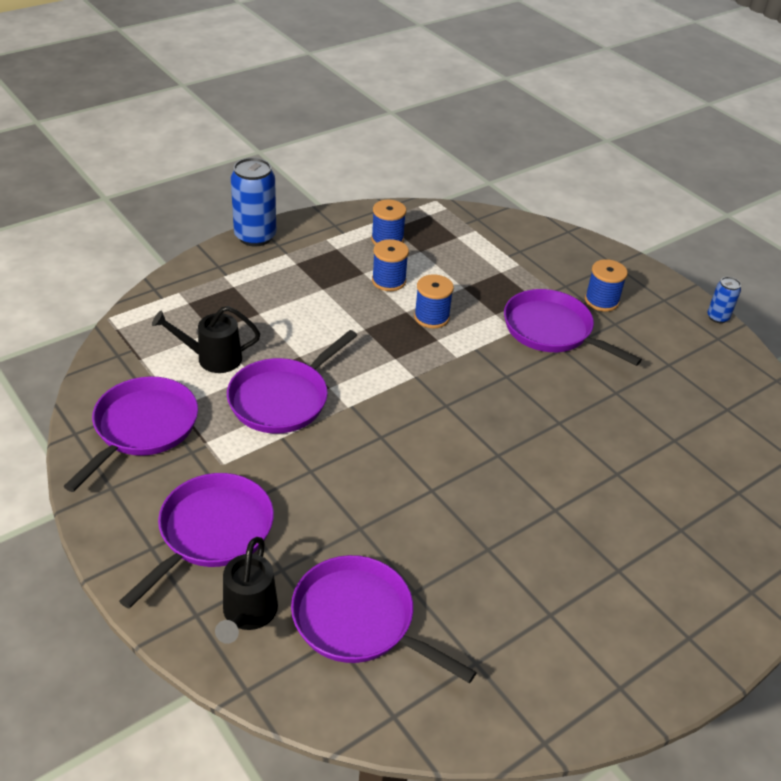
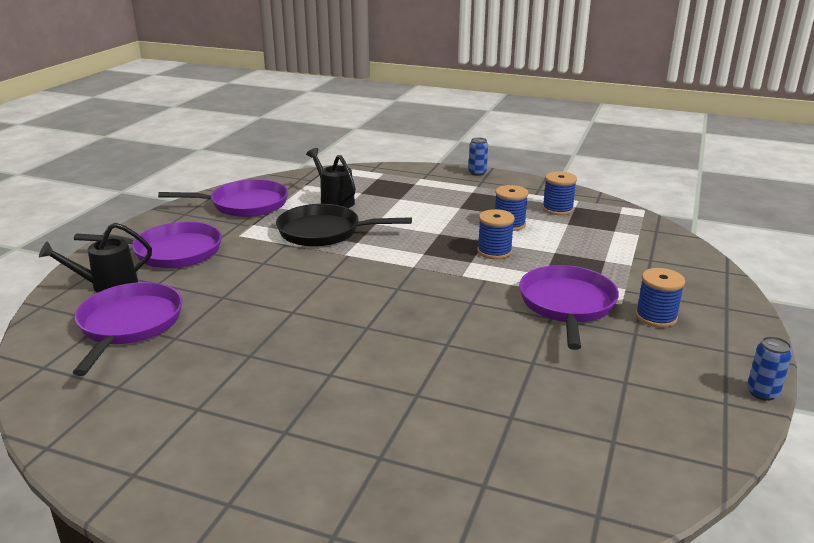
camera: 60 degrees right, 15 degrees down
(255, 236) = (477, 173): blue can -> blue can, size x0.52
(283, 399) = (324, 232): purple pan -> black pan

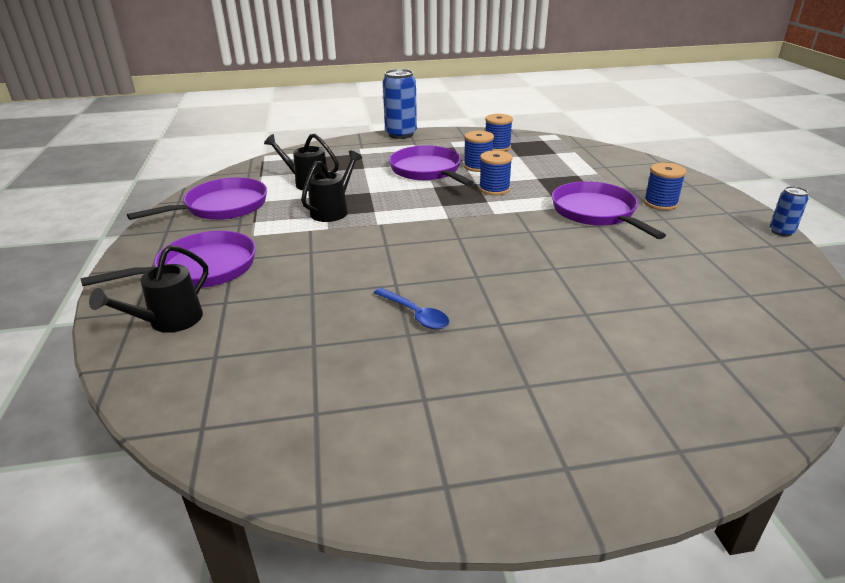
camera: 30 degrees left, 5 degrees up
(129, 325) = (247, 350): purple pan -> purple pan (427, 171)
(275, 341) = (415, 314): none -> blue spoon
(324, 232) = (333, 210): black pan -> black watering can
(477, 173) = (401, 134): blue can -> blue can, size x1.92

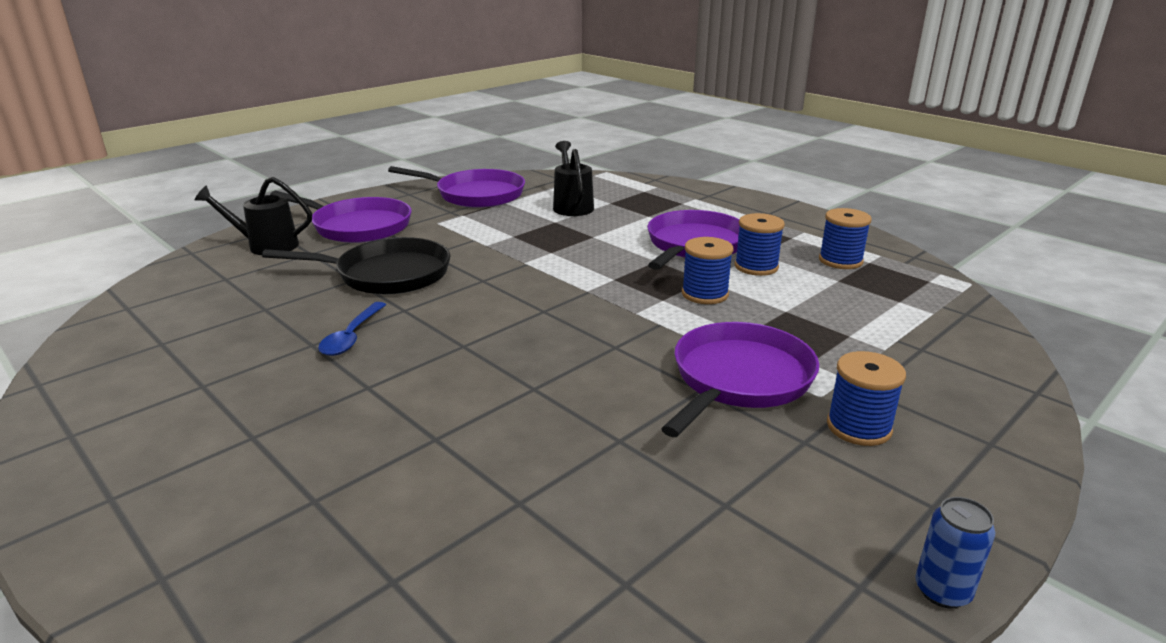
camera: 55 degrees right, 5 degrees down
(324, 277) = (387, 274): none -> black pan
(333, 210) = (527, 235): black watering can -> none
(401, 134) = (772, 203): blue can -> none

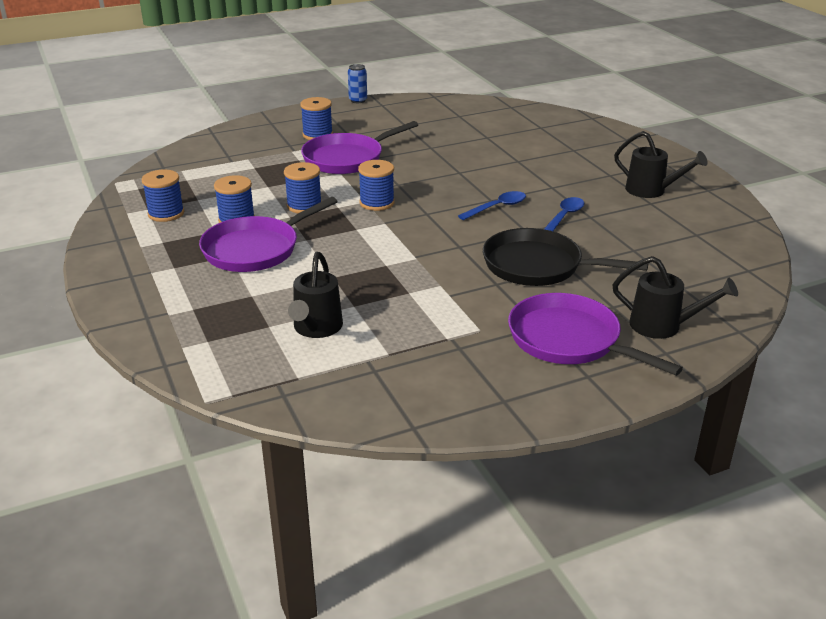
camera: 160 degrees left, 5 degrees up
(187, 411) = (651, 191): none -> black watering can
(451, 335) = (497, 207): none -> blue spoon
(475, 194) = (416, 378): purple pan -> none
(619, 313) = (377, 203): none -> blue spool

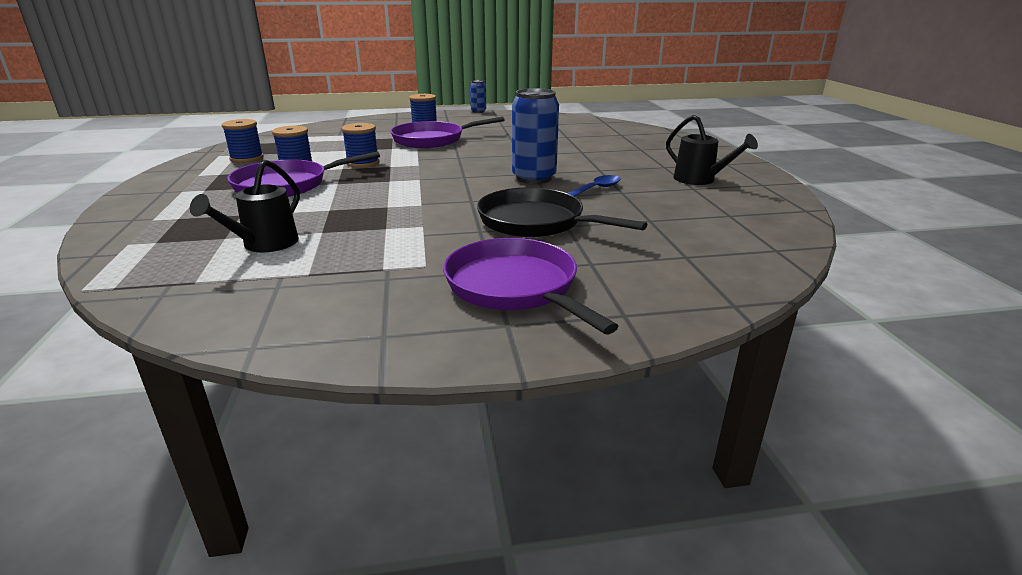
camera: 15 degrees right, 5 degrees down
(377, 203) = (427, 166): blue spool -> none
(497, 207) = (534, 178): blue spoon -> blue can
(663, 326) = (638, 288): black watering can -> none

